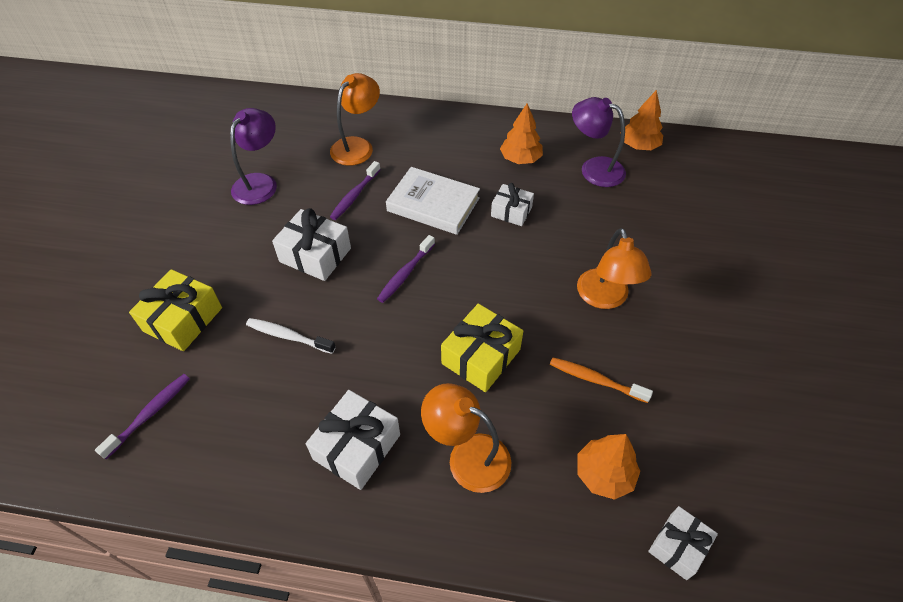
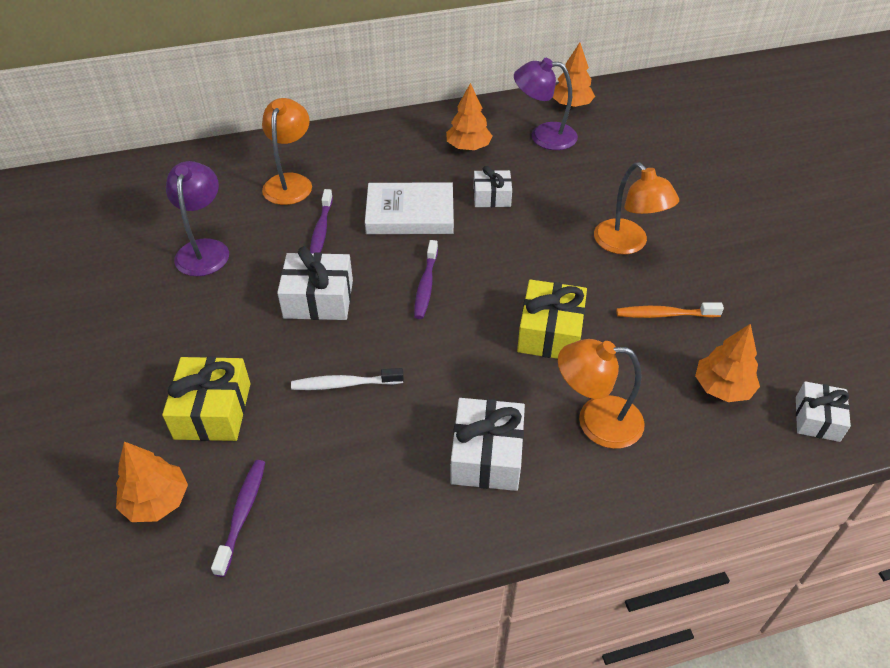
camera: 25 degrees left, 5 degrees down
(102, 376) = (156, 501): none -> orange tree

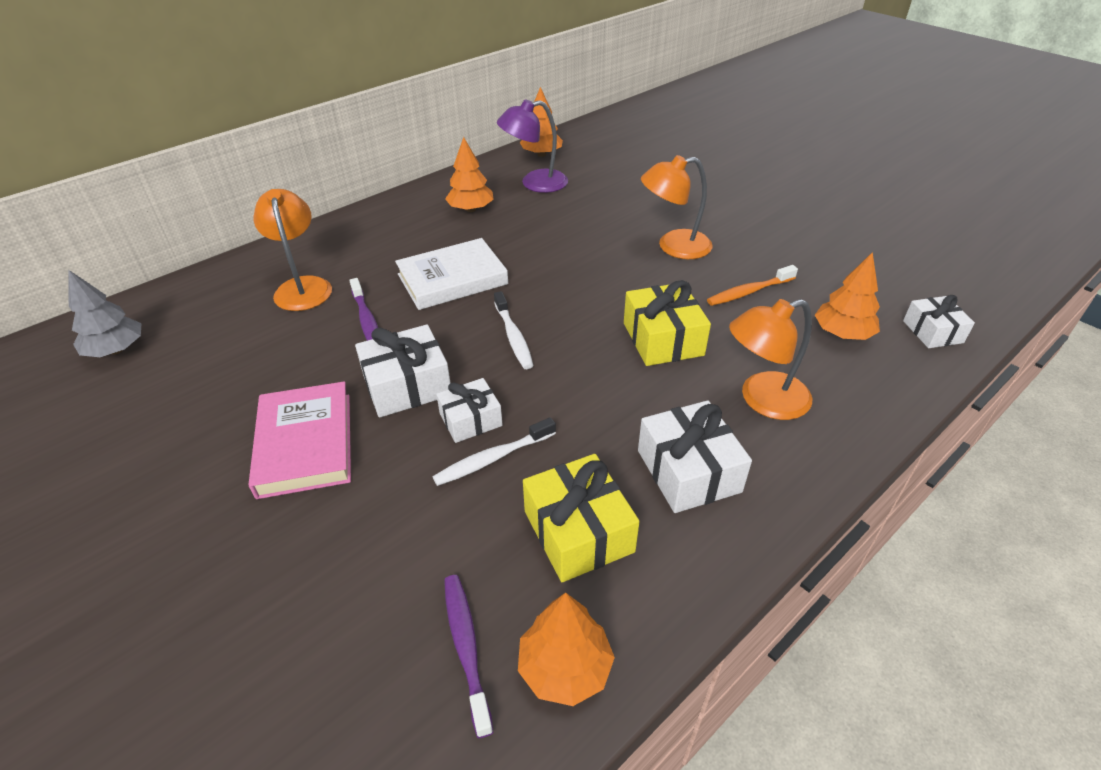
camera: 25 degrees left, 5 degrees down
(136, 195) = (116, 350): none -> grey tree
(156, 501) = (344, 682): orange tree -> orange tree (564, 667)
(204, 249) = (238, 379): purple lamp -> none
(213, 411) = (355, 545): yellow gift -> yellow gift (578, 531)
(222, 320) = (305, 444): none -> pink book
(426, 285) = (513, 336): purple toothbrush -> white toothbrush
(492, 197) = (523, 243): white gift -> white gift (470, 420)
(627, 244) = (673, 246): orange lamp -> orange lamp turned 135 degrees clockwise

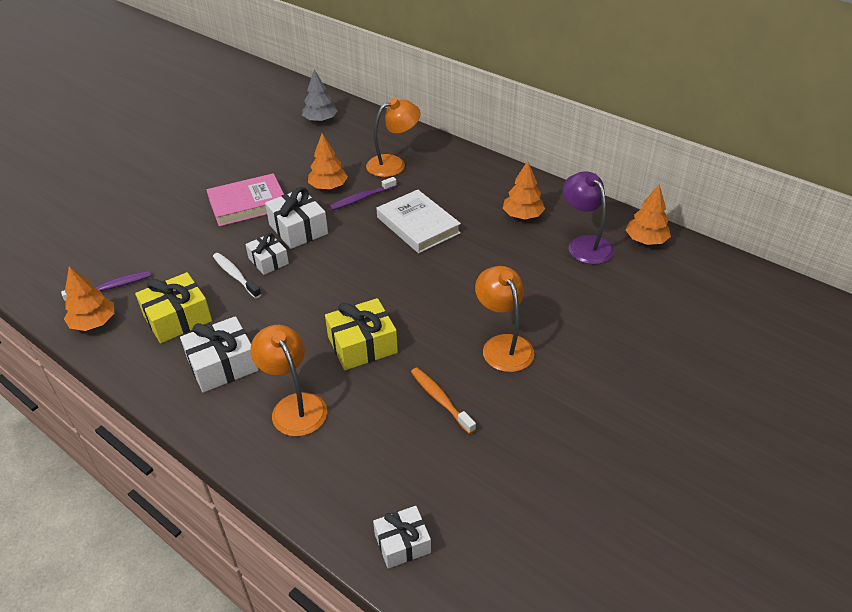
camera: 80 degrees right, 0 degrees up
(513, 336) = (354, 266): white toothbrush -> none
(842, 334) = (387, 466): orange tree -> orange tree (328, 187)

